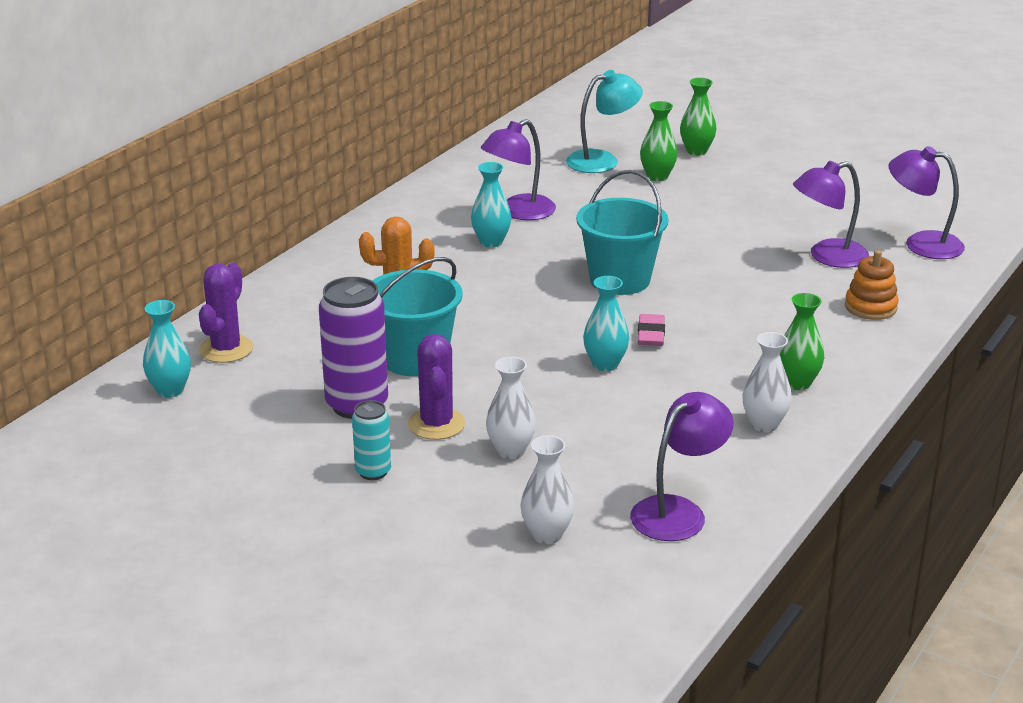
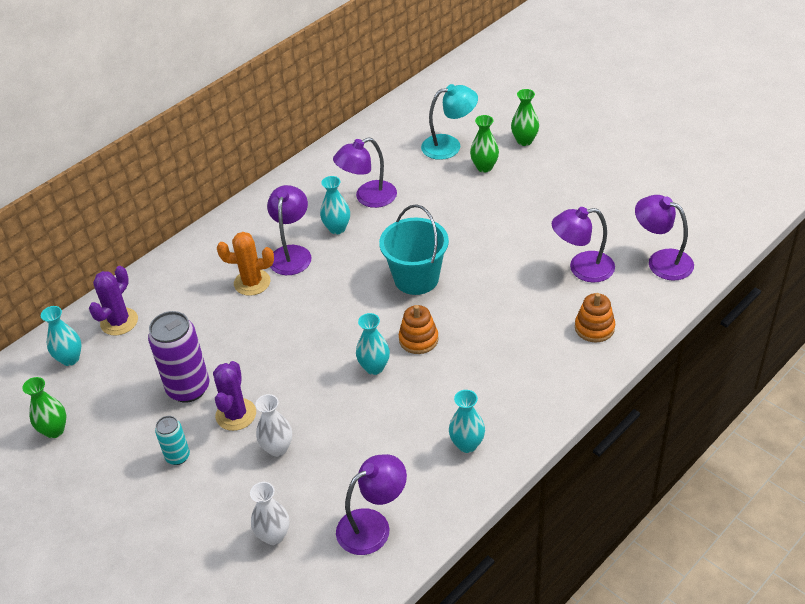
camera: 15 degrees right, 15 degrees up
(414, 359) = (243, 346): turquoise bucket -> none
(440, 268) = (292, 253): none -> purple lamp
(651, 334) = (418, 339): pink eraser -> orange stacking toy
(764, 424) = (467, 444): white vase -> turquoise vase
(797, 383) = (508, 403): green vase -> green vase (54, 430)

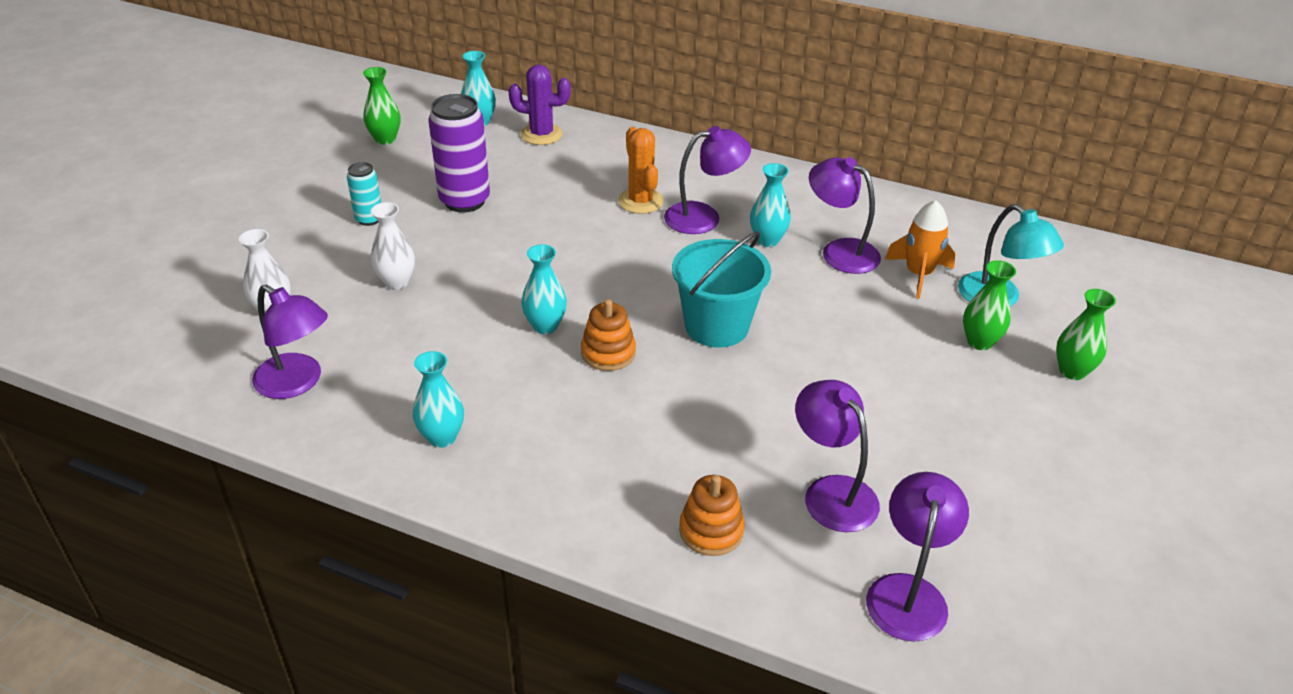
camera: 65 degrees right, 5 degrees down
(236, 414) = (437, 241): purple cactus -> none
(410, 170) = (918, 274): none -> orange rocket

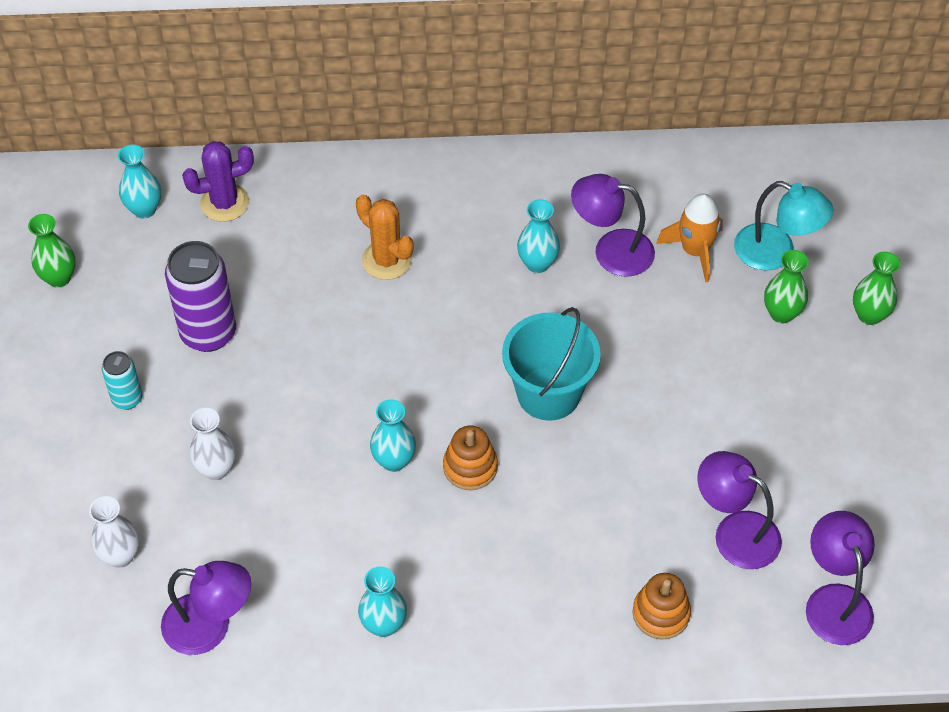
camera: 25 degrees left, 15 degrees up
(704, 217) = (460, 257): purple lamp -> none

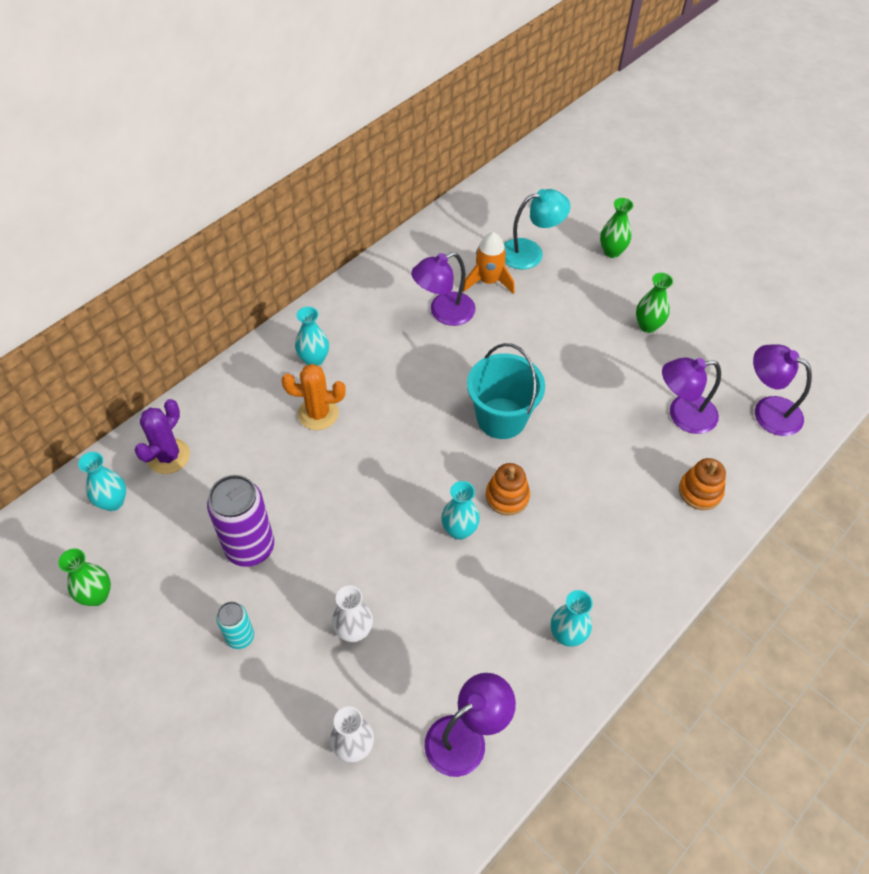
camera: 45 degrees left, 0 degrees up
(537, 263) = (411, 350): turquoise vase -> turquoise vase (314, 360)
(781, 313) = (570, 282): green vase -> green vase (648, 326)

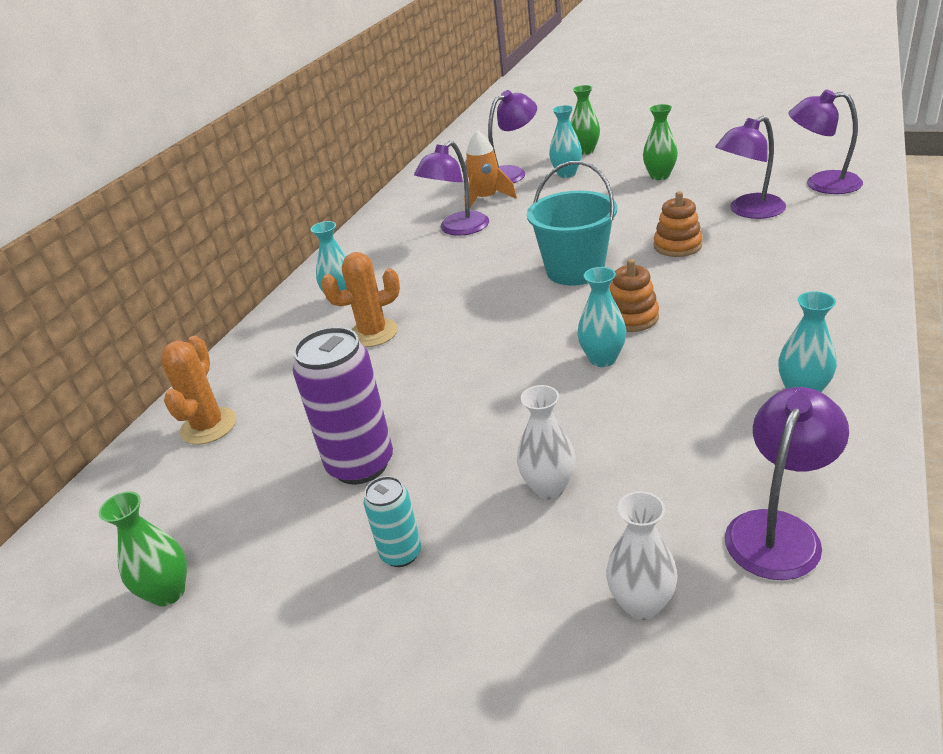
camera: 15 degrees left, 20 degrees down
(113, 502) = (152, 491): turquoise vase -> turquoise vase (566, 174)
(168, 456) = (208, 426): purple cactus -> orange cactus
(530, 252) = (511, 173): turquoise lamp -> purple lamp
(700, 491) = (819, 247): orange stacking toy -> orange stacking toy (677, 246)

